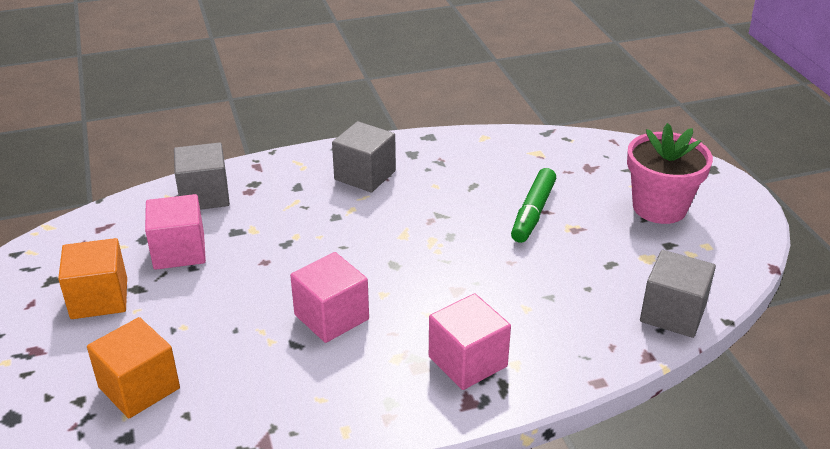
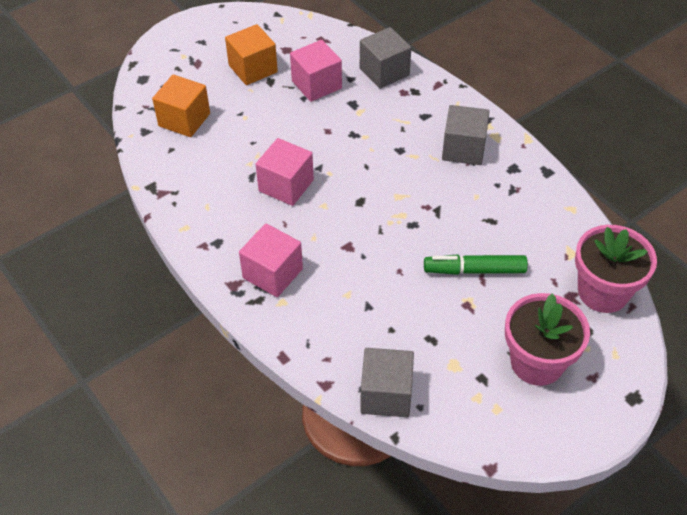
camera: 70 degrees right, 15 degrees up
(591, 150) = (603, 292): none -> pink flower pot

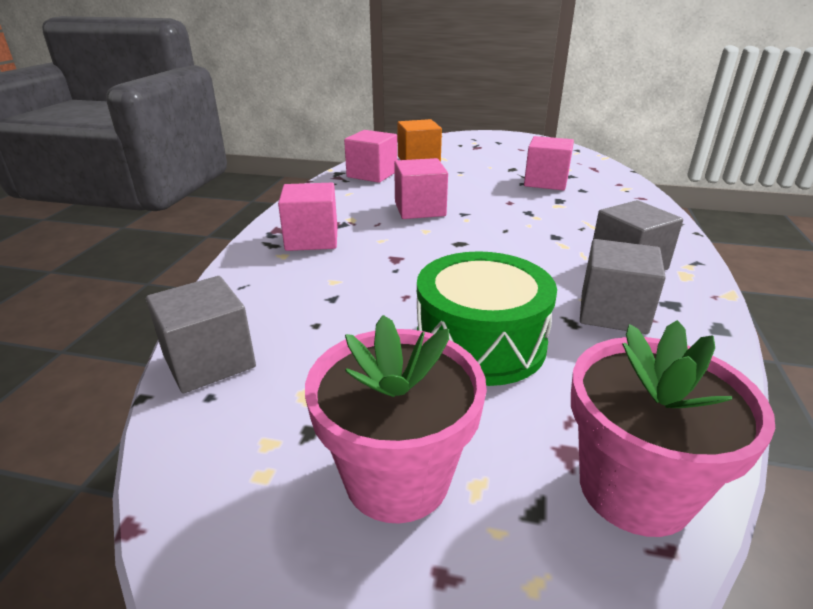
camera: 50 degrees right, 20 degrees down
(182, 168) = (372, 174): none -> pink cube
(253, 69) = (510, 160): orange cube -> none
(384, 72) = (621, 198): grey cube -> grey cube (613, 312)
(474, 270) = (480, 343): green marker -> green drum

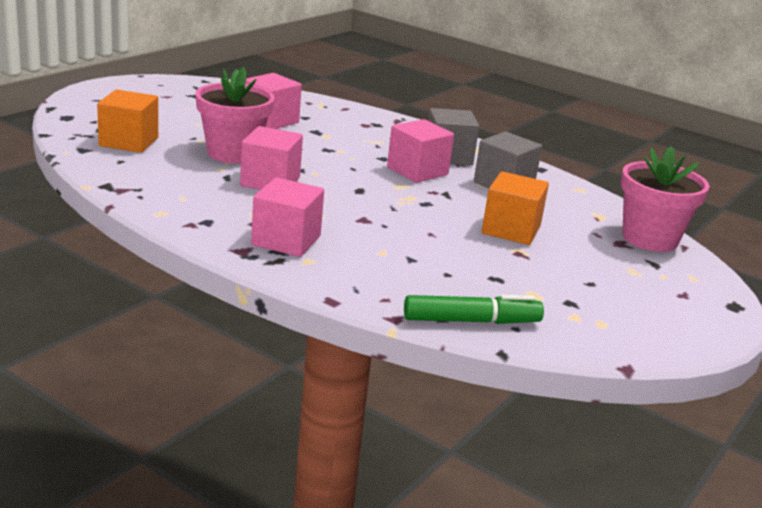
camera: 70 degrees left, 5 degrees down
(209, 361) = (471, 321): grey cube -> green marker
(372, 174) = (140, 172): pink cube -> pink cube (417, 171)
(397, 477) = (620, 288): pink flower pot -> pink flower pot (233, 153)
(480, 343) = (511, 230): green drum -> orange cube

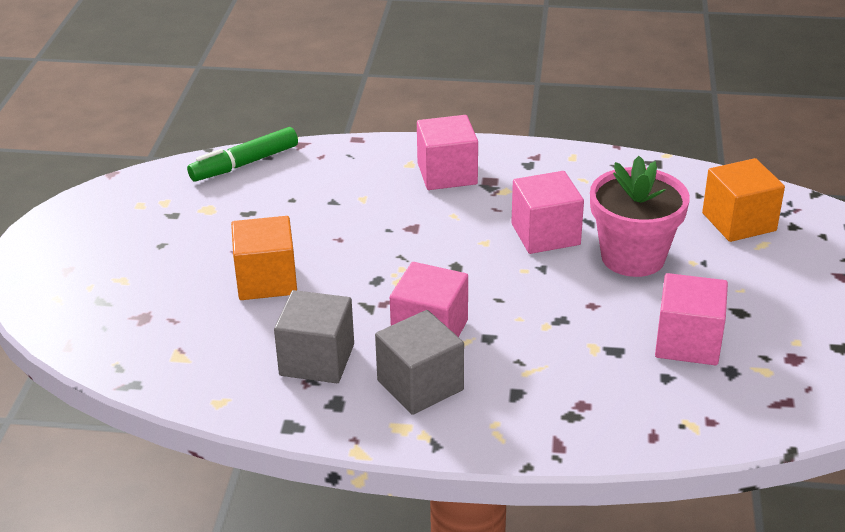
camera: 155 degrees right, 10 degrees up
(649, 239) = (110, 340): pink flower pot -> none

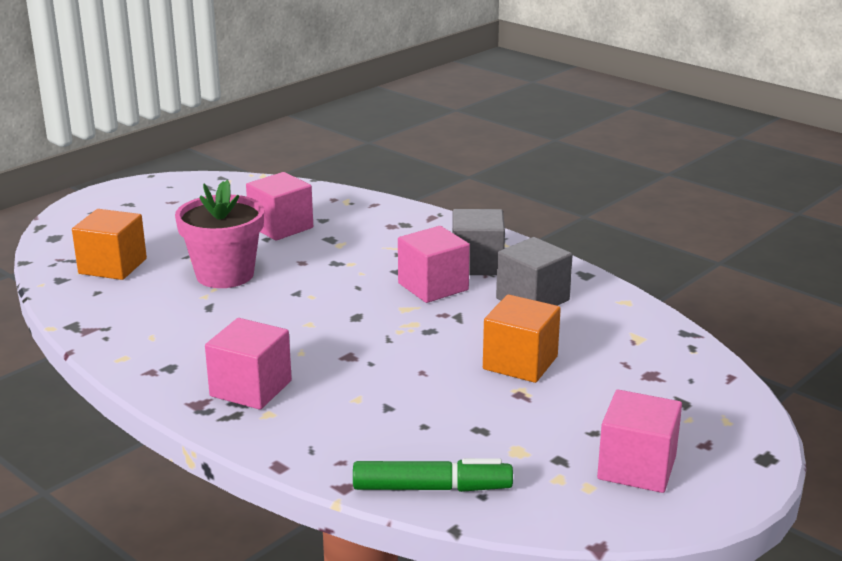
camera: 145 degrees left, 10 degrees down
(545, 234) = (256, 310): pink cube -> pink cube (636, 468)

